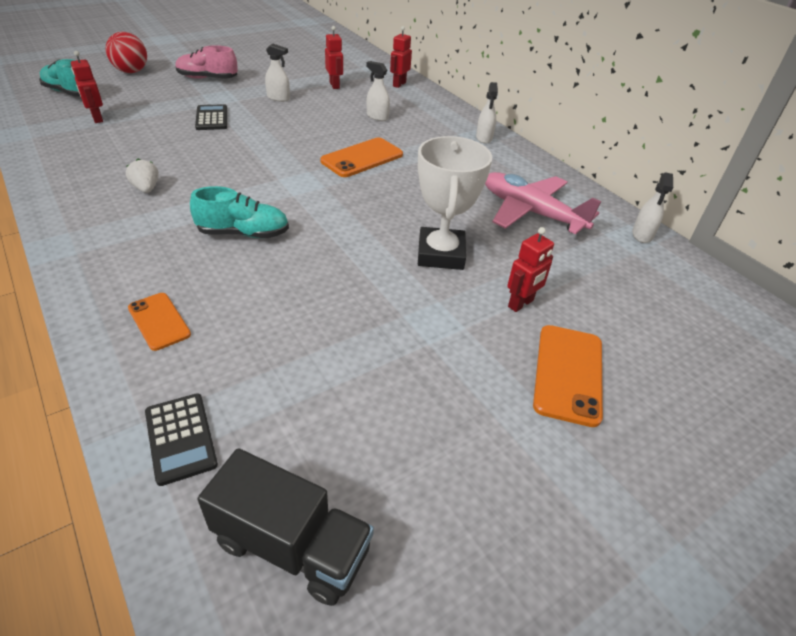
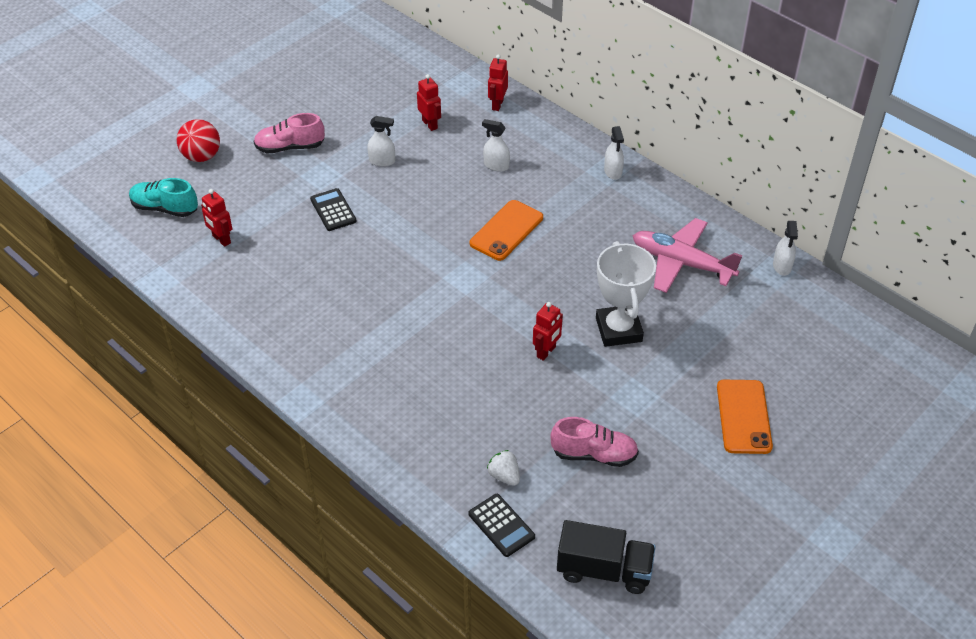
camera: 10 degrees left, 5 degrees up
(146, 189) = (333, 319): white strawberry -> white strawberry (504, 476)
(159, 321) = (431, 446): orange phone -> none
(243, 233) = (447, 348): turquoise shoe -> none
(354, 375) = (594, 454): none -> pink shoe
(521, 304) = (696, 364): red robot -> red robot (546, 352)

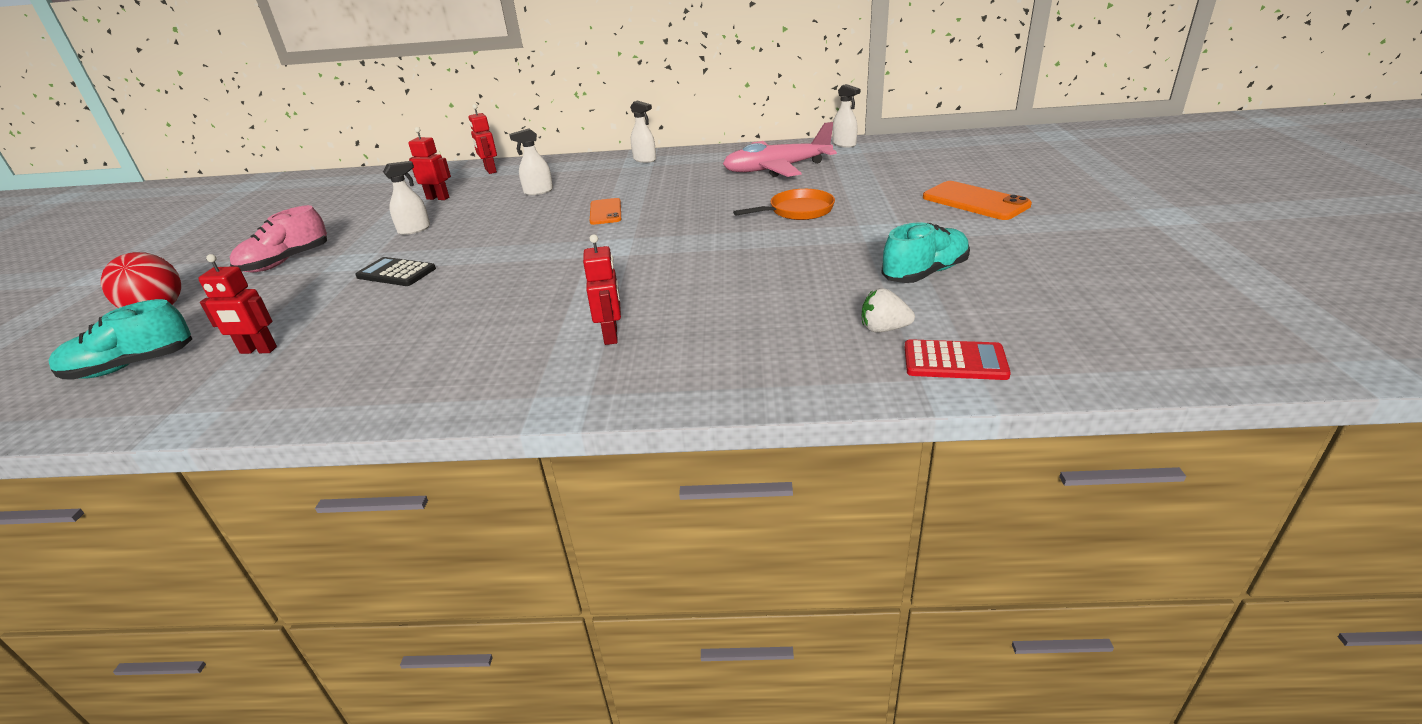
camera: 40 degrees left, 15 degrees down
(501, 525) = (954, 361): black calculator -> red calculator
(506, 230) = (605, 212): orange phone -> orange phone, size x0.65
(546, 352) = (764, 246): red robot -> red robot (611, 335)
(594, 454) = (925, 273): pink shoe -> turquoise shoe
(604, 570) = (1097, 328): black truck -> none
(618, 330) = (797, 211): white trophy -> orange pan

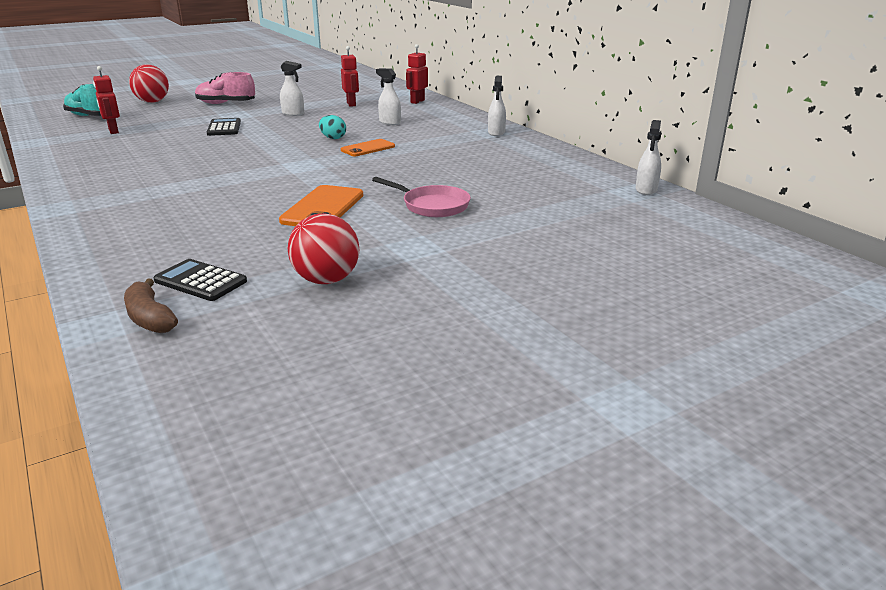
camera: 55 degrees right, 5 degrees down
(544, 222) = (333, 138): none -> turquoise egg
(611, 335) = (157, 198): red robot -> none
(777, 169) = (532, 178): pink plane -> none
(797, 211) = (432, 206): orange pan -> pink pan
(883, 329) = (200, 281): white strawberry -> black calculator
(925, 273) = (326, 280): turquoise shoe -> red ball
(954, 361) = (150, 318): red calculator -> brown banana
(975, 201) = (543, 277): orange phone -> orange phone (323, 208)

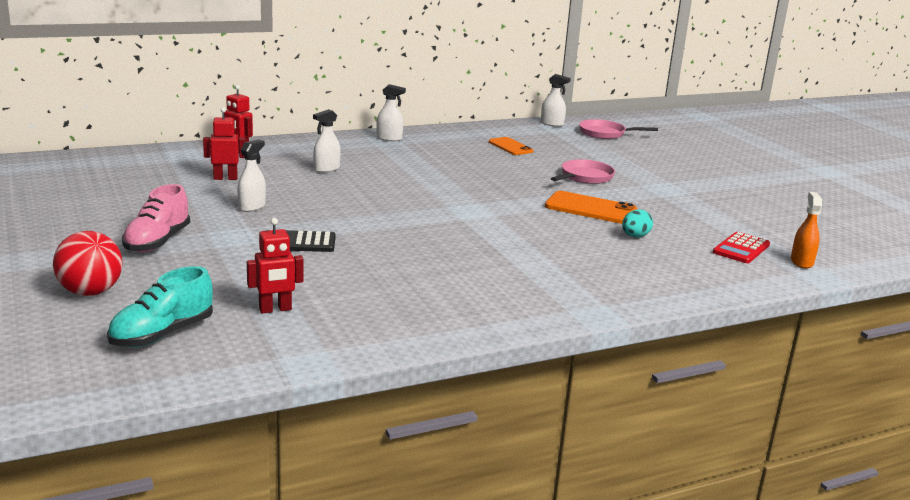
camera: 85 degrees left, 5 degrees down
(150, 318) = (801, 262): brown banana -> orange spray bottle
(200, 281) = (741, 249): black calculator -> red calculator
(326, 280) = (725, 214): red ball -> none
(333, 138) = (377, 194): turquoise egg -> turquoise egg (635, 236)
(368, 148) = (422, 184): orange phone -> orange phone (510, 147)
(641, 218) = (605, 133): none -> pink pan

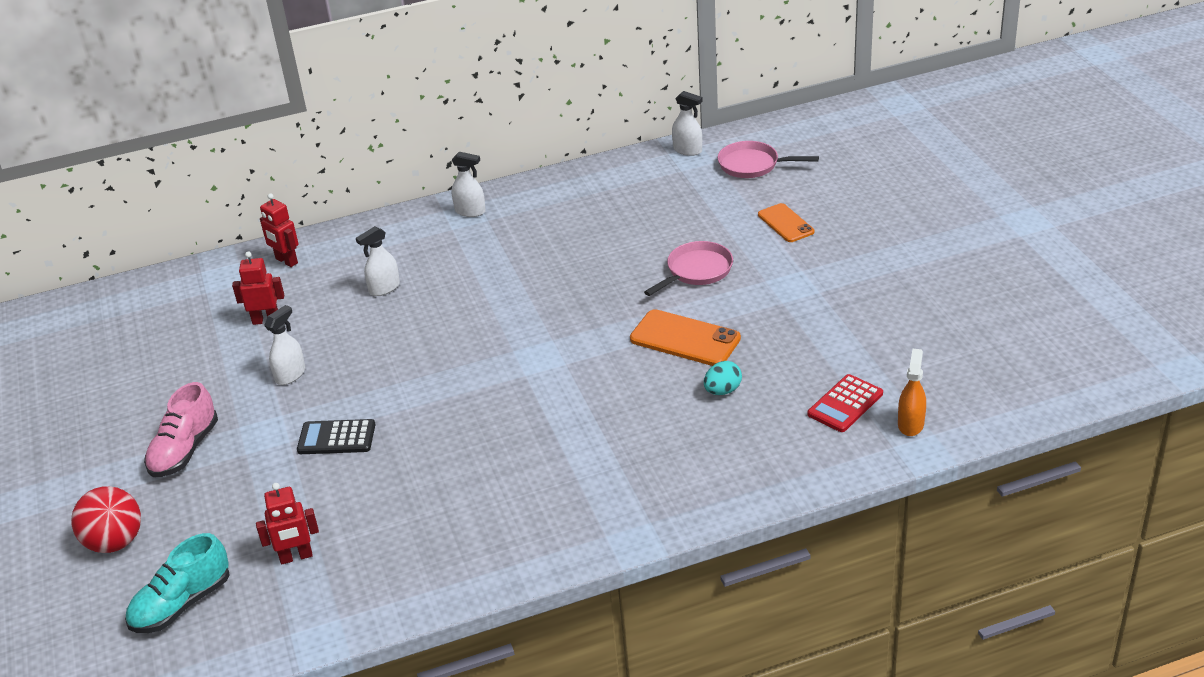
camera: 10 degrees right, 15 degrees up
(510, 147) = (619, 212): orange phone -> orange phone (785, 223)

